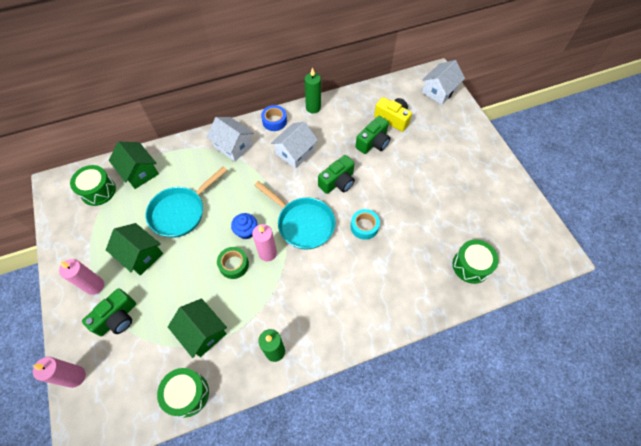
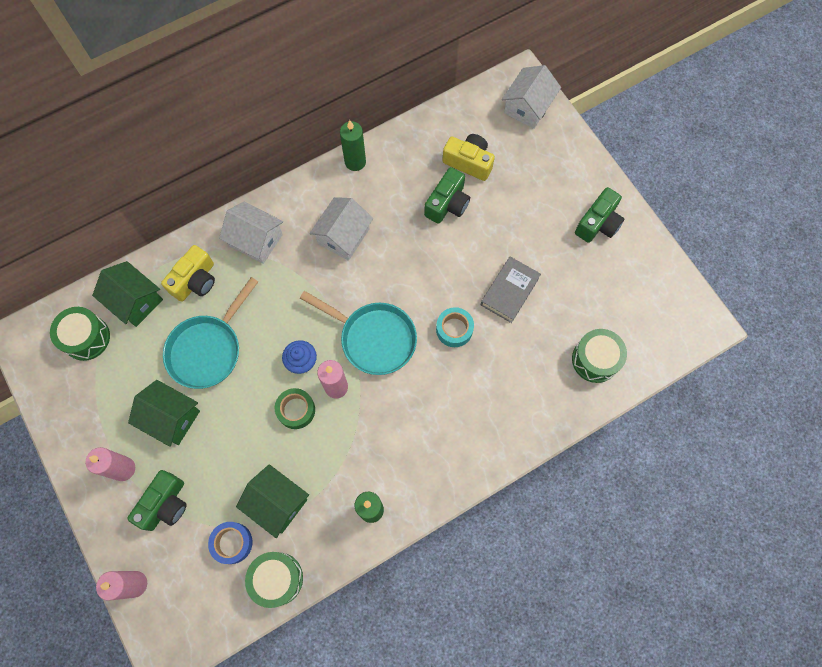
camera: 10 degrees left, 10 degrees up
(184, 165) = (195, 281): none -> yellow camera
(274, 121) = (305, 192): blue tape -> blue tape (232, 543)
(338, 182) = (409, 271): green camera -> green camera (598, 223)
(410, 207) = (509, 291): none -> grey book

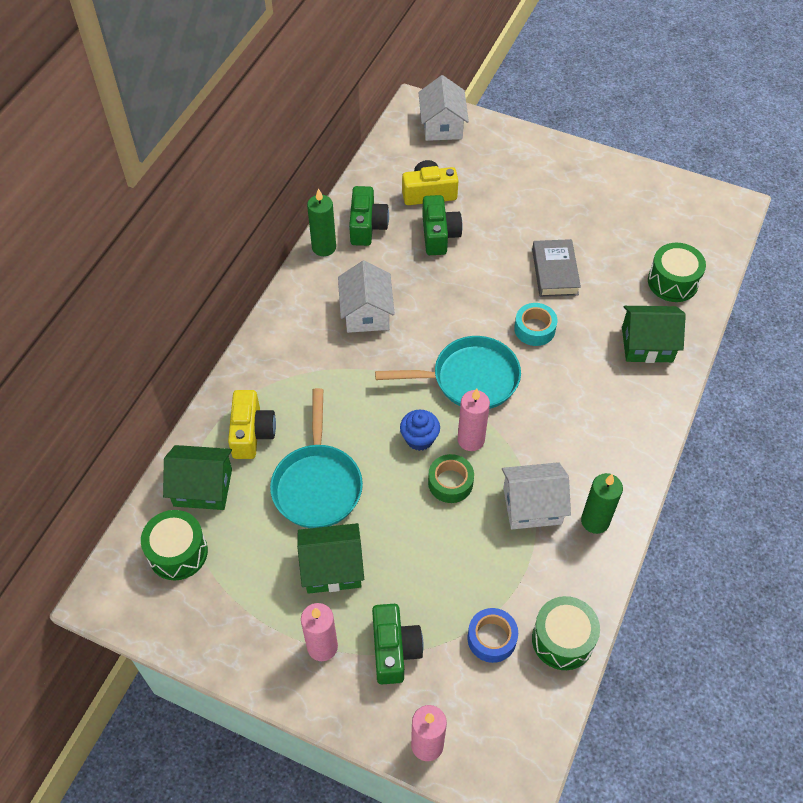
camera: 35 degrees left, 15 degrees down
(256, 240) = (283, 363): white house -> white house (532, 505)
(277, 503) = (503, 573): green house -> green house (647, 344)
(598, 223) = (580, 180): green camera -> green camera (367, 226)

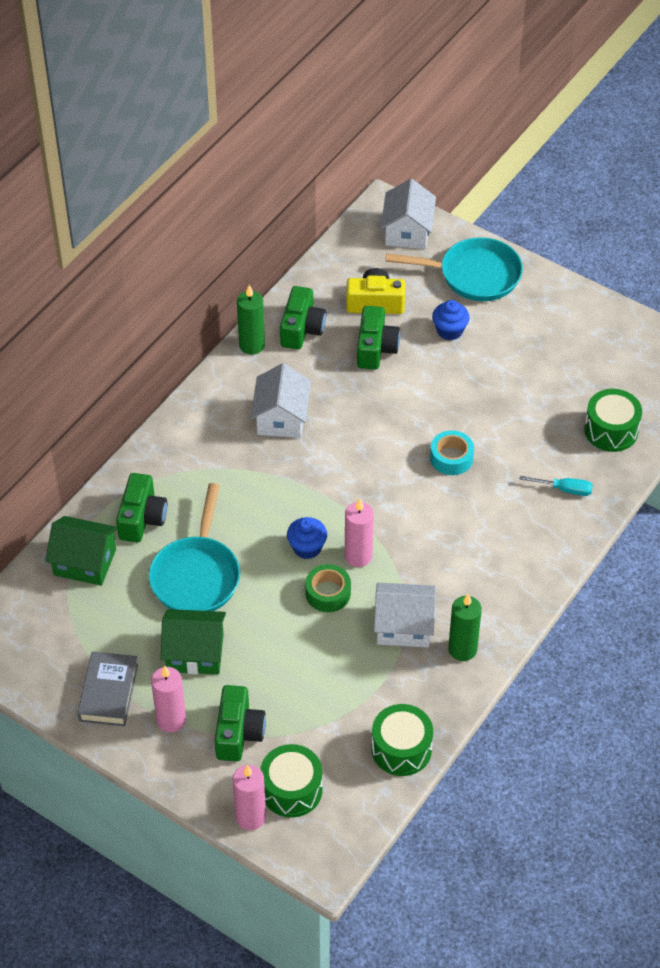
camera: 10 degrees right, 5 degrees down
(178, 552) = (50, 617): green drum -> green drum (291, 790)
(252, 433) = (142, 518): yellow camera -> green camera
(469, 379) = (371, 497): turquoise pan -> turquoise pan (474, 275)
(491, 638) = (333, 737): blue tape -> none
(502, 209) = (449, 331): none -> blue cupcake
(555, 272) = (488, 403): grey book -> grey book (108, 692)
(647, 344) = (564, 489): green house -> turquoise screwdriver

